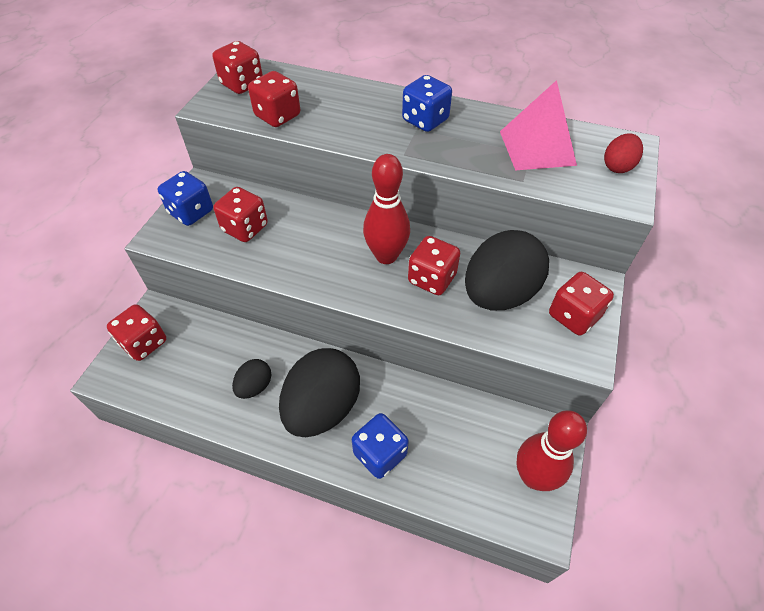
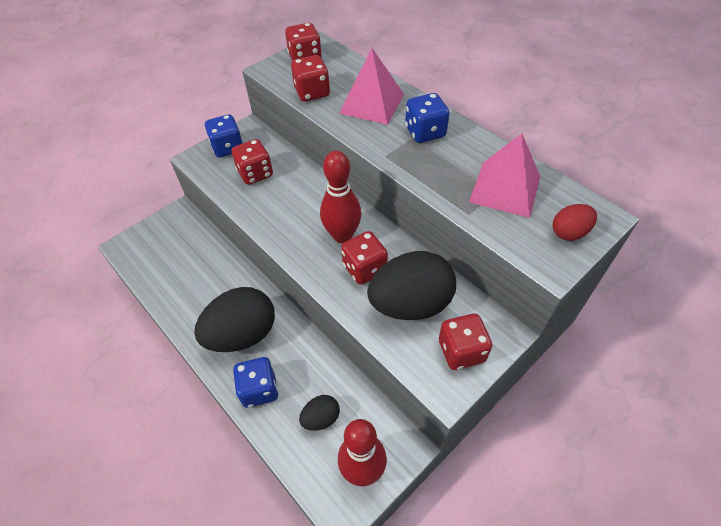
camera: 30 degrees right, 0 degrees up
(144, 343) = (158, 233): red dice -> none
(255, 386) = (207, 297): black egg -> black egg (321, 418)
(351, 109) = (372, 103): none -> pink pyramid

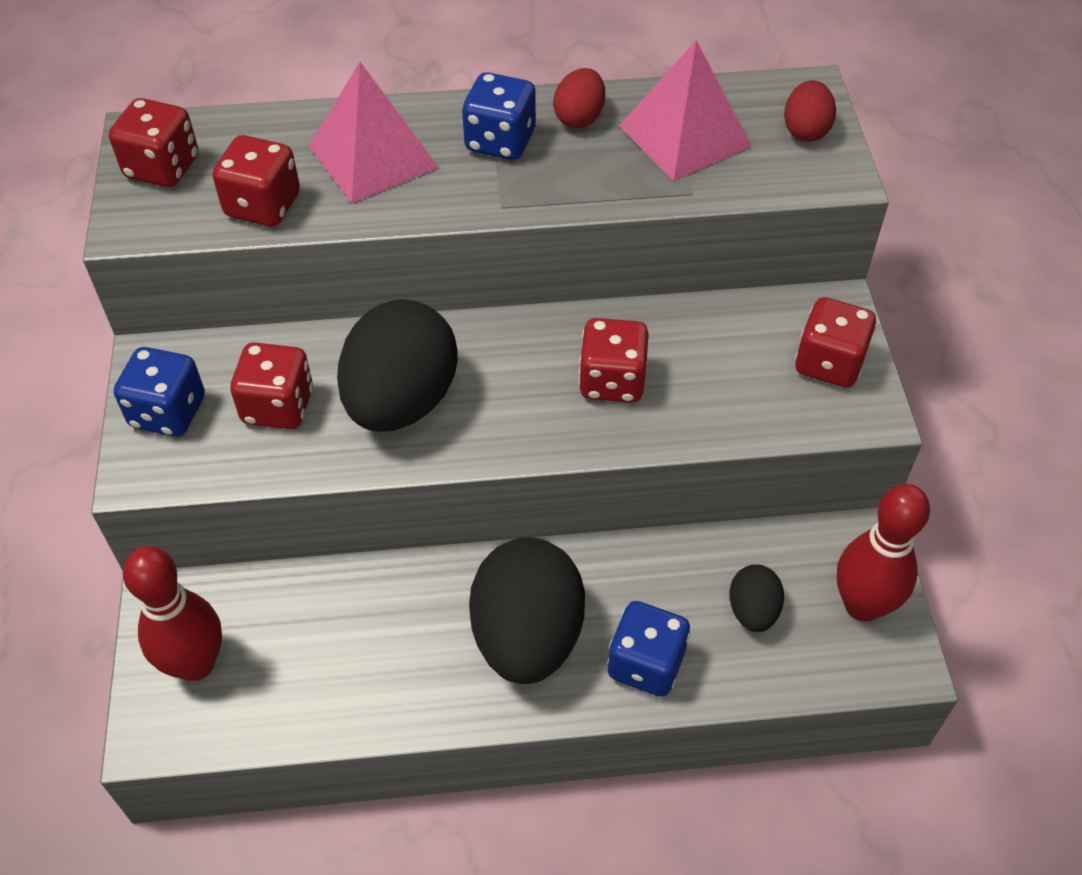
camera: 55 degrees left, 0 degrees up
(342, 235) = (526, 371): red bowling pin -> red bowling pin (195, 664)
(410, 304) = (716, 368): black egg -> black egg (401, 401)
(471, 147) = (579, 118): none -> red egg

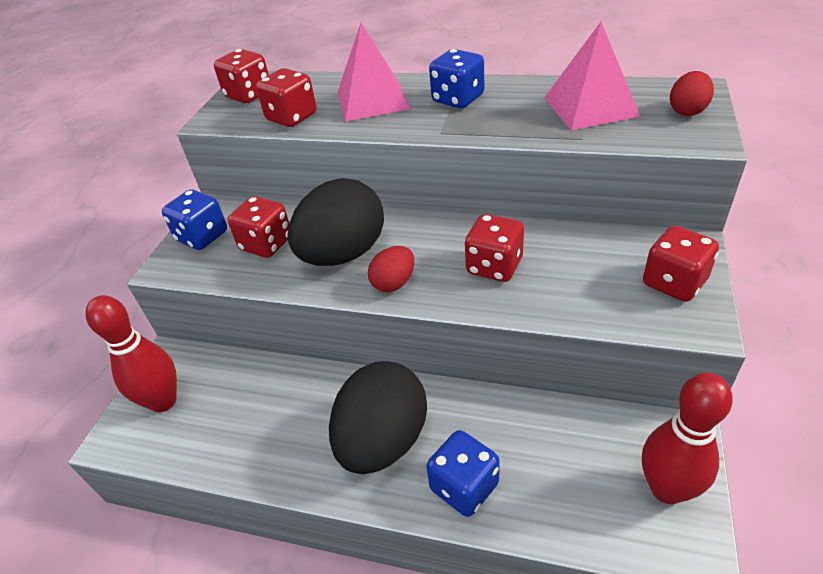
camera: 25 degrees right, 10 degrees down
(579, 118) = (518, 91): red egg -> red egg (394, 283)
(752, 611) = (567, 468): black egg -> none

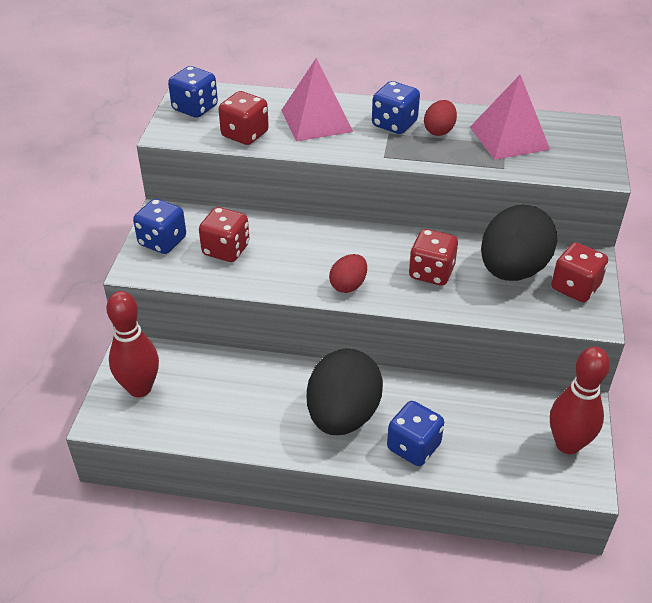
camera: 10 degrees left, 0 degrees up
(249, 95) = (195, 108): red dice -> blue dice
(343, 254) = (299, 260): black egg -> black egg (512, 270)
(687, 111) = (587, 146): red egg -> red egg (439, 131)

